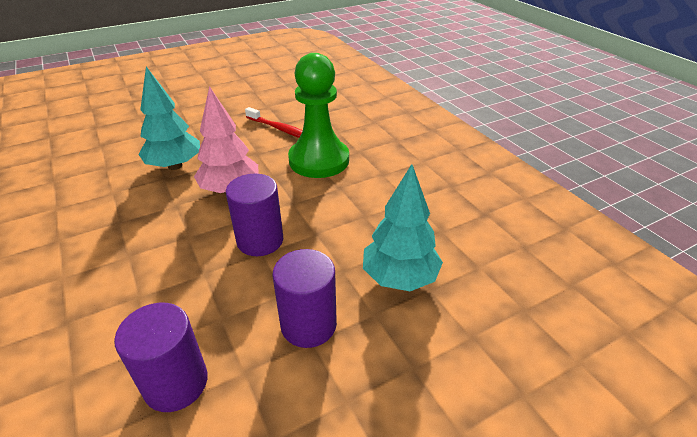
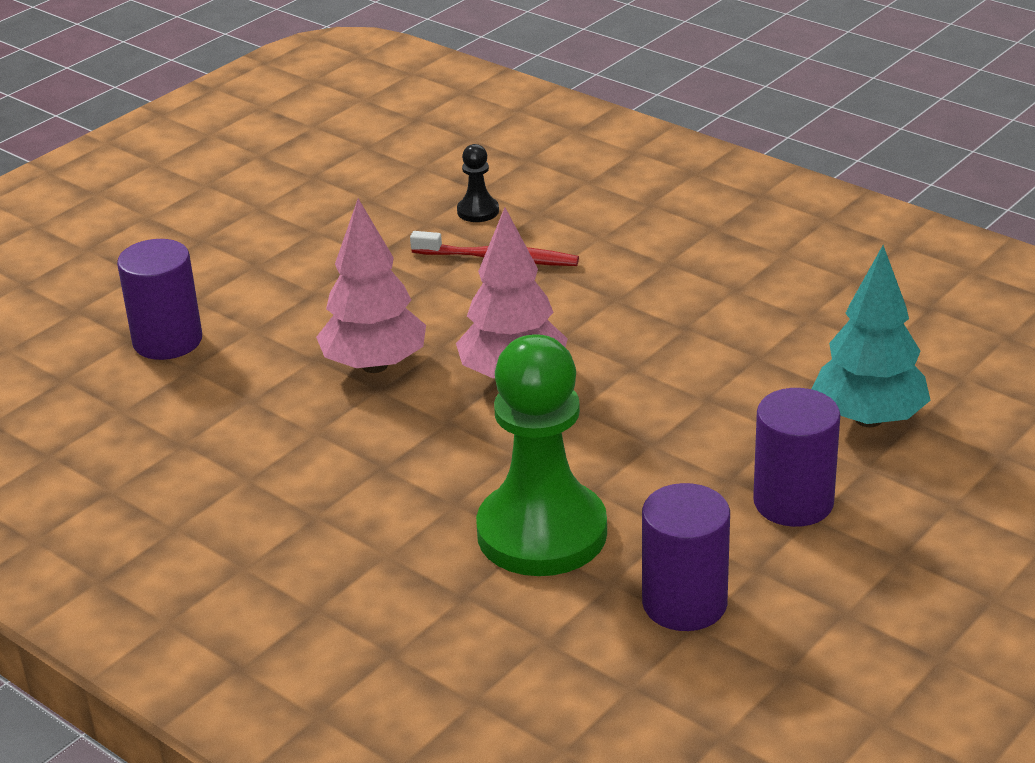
camera: 20 degrees left, 5 degrees down
(175, 166) = (374, 365): turquoise tree -> pink tree
(260, 240) = (633, 430): purple cylinder -> purple cylinder (167, 341)
(293, 107) = (478, 211): none -> black pawn
(319, 160) = (614, 294): green pawn -> green pawn (542, 533)

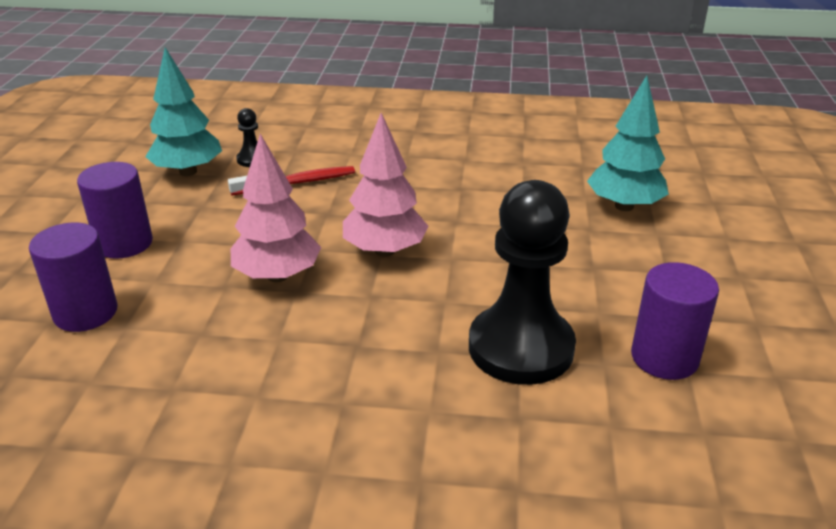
camera: 35 degrees left, 0 degrees up
(393, 207) = (188, 172): none -> turquoise tree
(542, 533) = (521, 348): green pawn -> black pawn
(793, 502) = (645, 267): purple cylinder -> purple cylinder (124, 243)

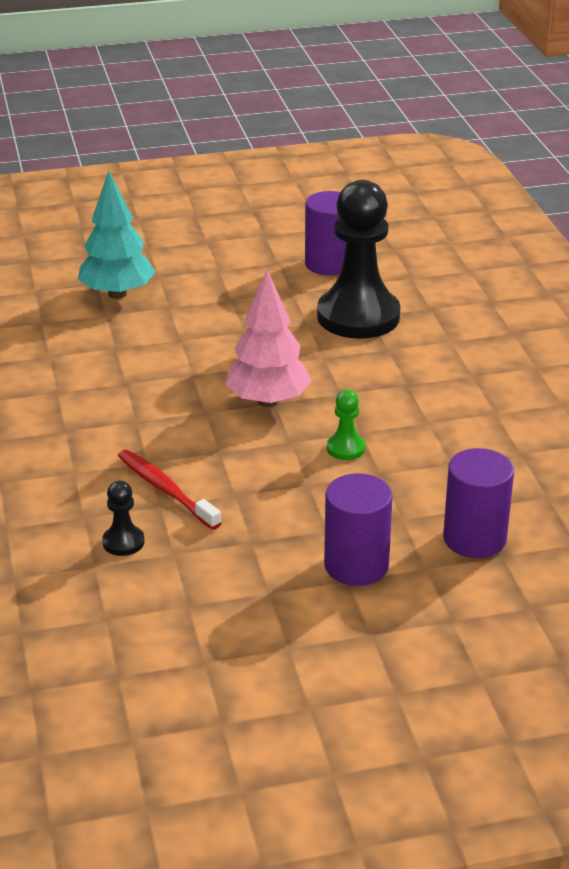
camera: 110 degrees left, 0 degrees up
(188, 172) = (179, 583): turquoise tree -> none
(277, 276) = (345, 448): pink tree -> green pawn

